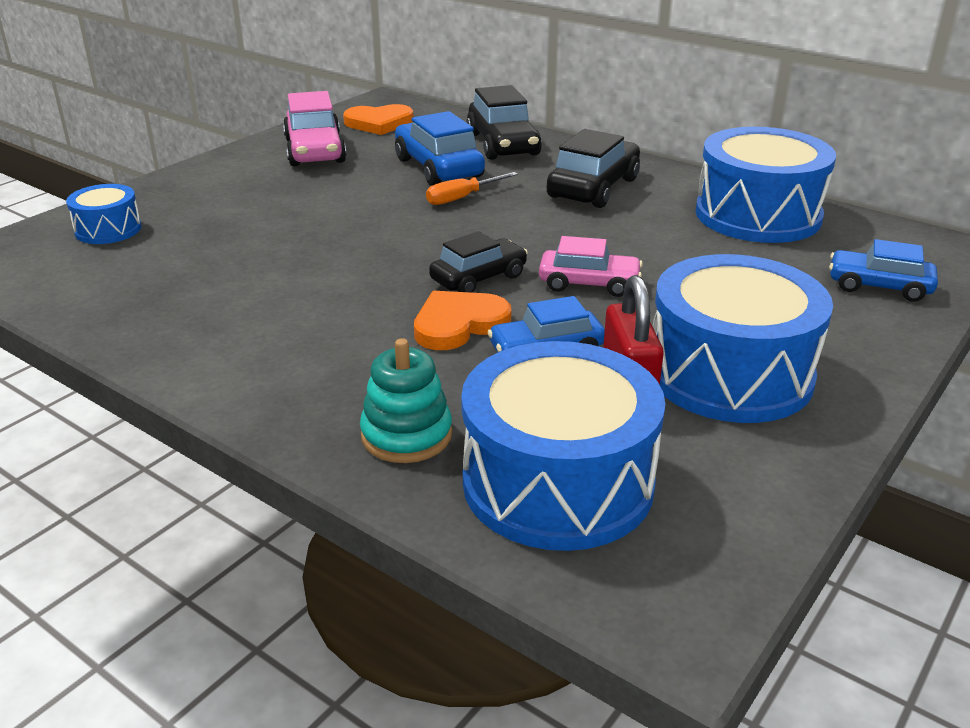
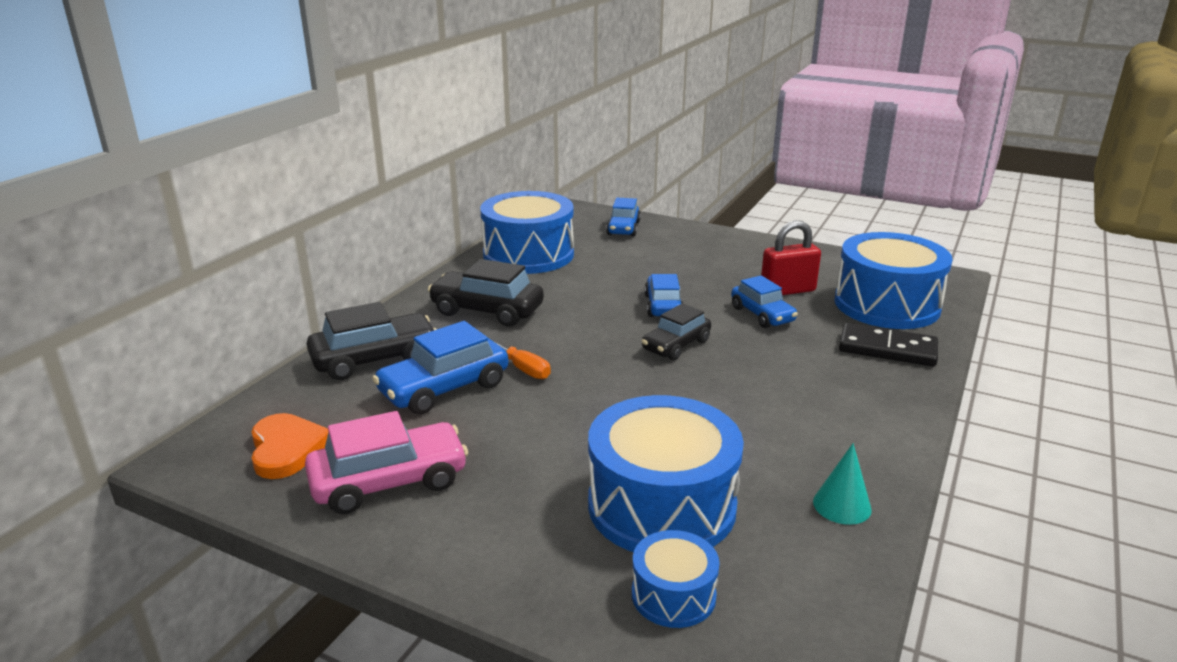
camera: 100 degrees left, 5 degrees down
(132, 316) = (842, 505): none -> turquoise cone
(406, 435) = (887, 349): turquoise stacking toy -> black domino
(459, 324) = (748, 346): orange heart -> none
(478, 278) = (676, 345): black car -> black car turned 90 degrees counterclockwise
(589, 284) = (663, 306): pink car -> blue car
(729, 374) = (749, 266): blue drum -> blue drum (661, 505)

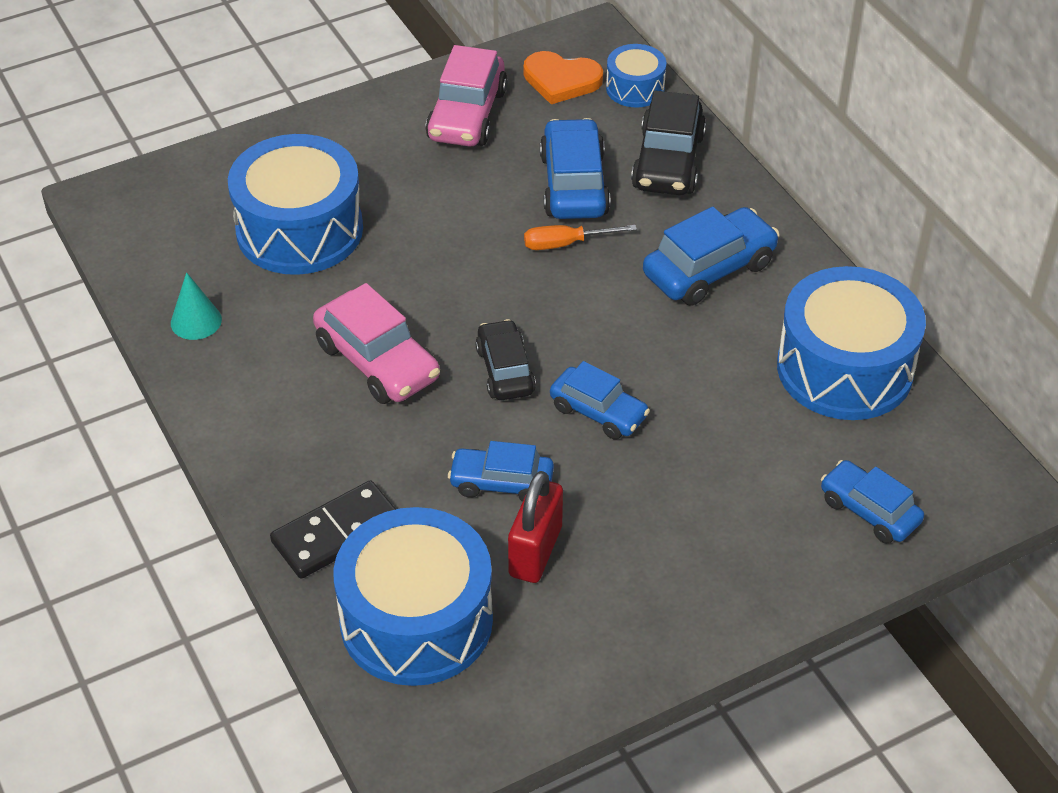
camera: 125 degrees right, 20 degrees up
(487, 311) = (709, 269): black car -> blue car
(673, 595) = (221, 190): blue drum -> blue drum (635, 88)
(742, 395) = (377, 361): none -> pink car

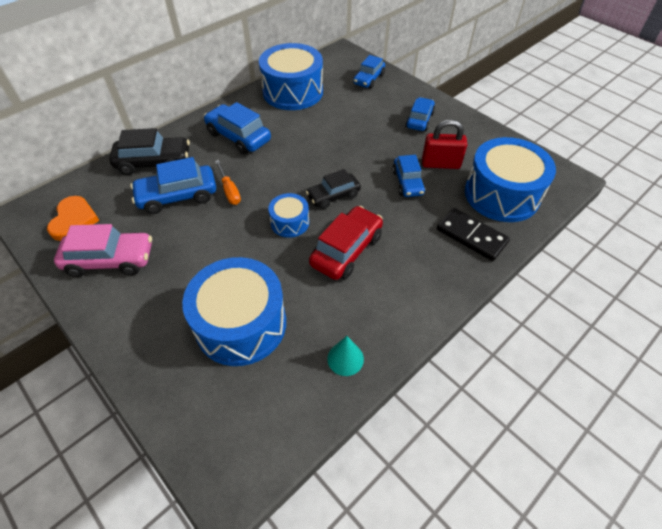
camera: 105 degrees left, 5 degrees up
(377, 361) = (346, 250): pink car -> red car
(598, 412) = (348, 158): blue car -> blue car (419, 120)
(635, 88) = (84, 185): blue drum -> blue drum (290, 222)

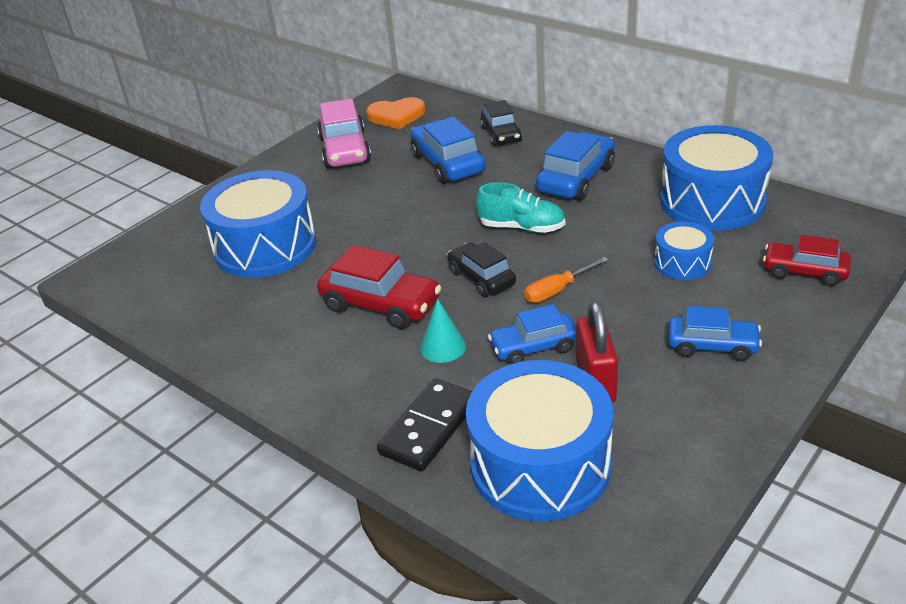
camera: 85 degrees right, 15 degrees down
(154, 162) = (501, 134): black car -> black car, size x0.67
(229, 191) = (467, 195): orange screwdriver -> orange screwdriver (557, 290)
(284, 170) = (522, 227): none -> turquoise shoe
(290, 222) = (422, 250): blue drum -> blue drum (682, 263)
(345, 358) = (217, 327): turquoise cone -> turquoise cone (443, 347)
(369, 79) = (804, 272): blue car -> red car

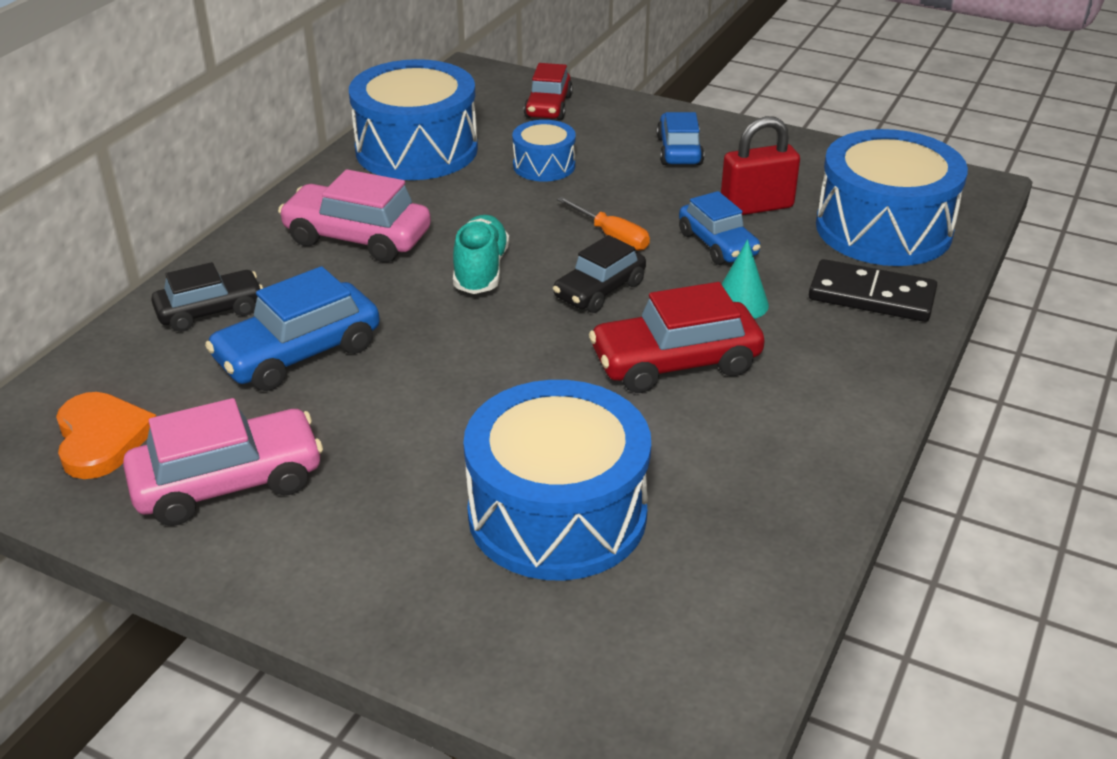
camera: 105 degrees left, 0 degrees up
(381, 304) = (675, 363): red car -> red car turned 120 degrees counterclockwise
(576, 179) = (357, 238): blue car -> pink car

